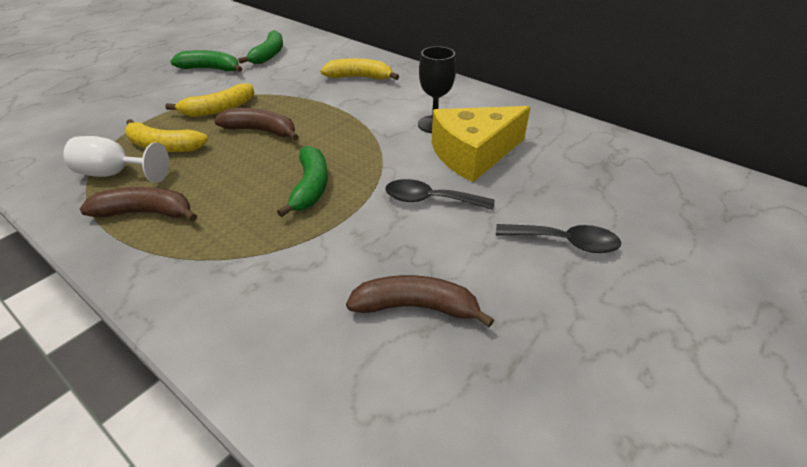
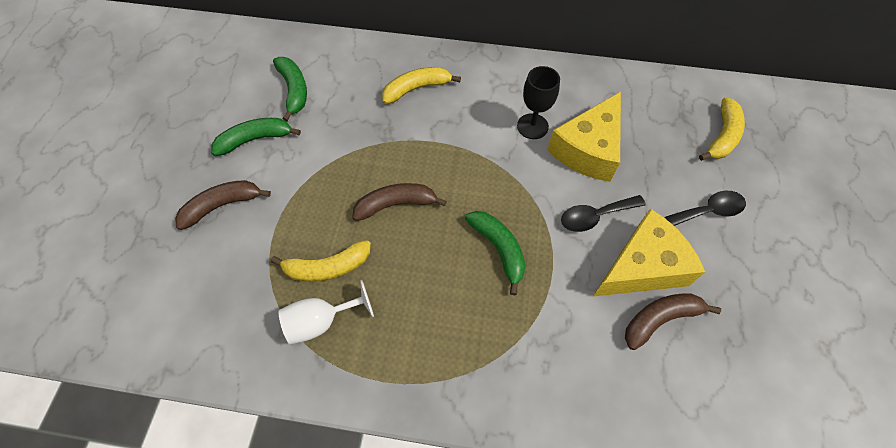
camera: 30 degrees left, 20 degrees up
(146, 213) = (397, 346): brown banana -> brown banana (222, 206)
(219, 109) = (327, 194): yellow banana -> yellow banana (722, 136)
(441, 255) = (642, 267): none -> yellow cheese

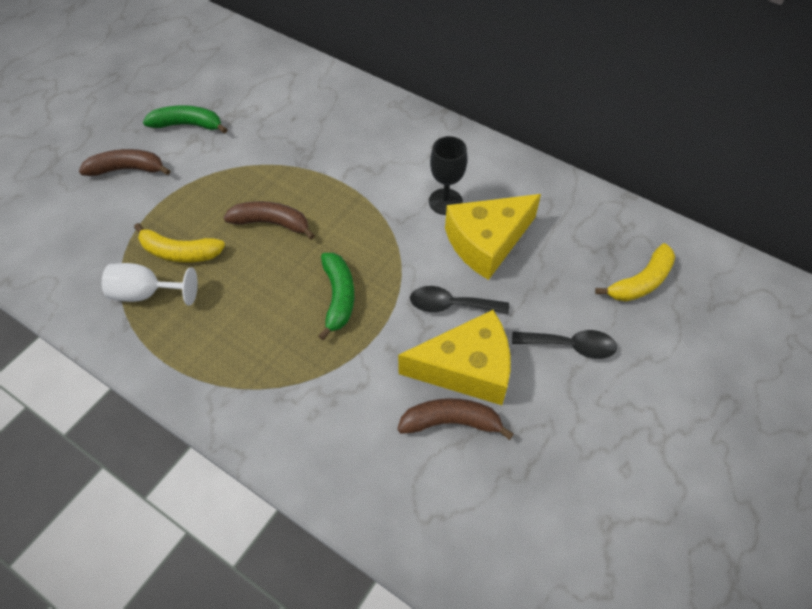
camera: 25 degrees right, 5 degrees down
(294, 90) = (246, 95): green banana -> none
(416, 89) = (357, 130): yellow banana -> none

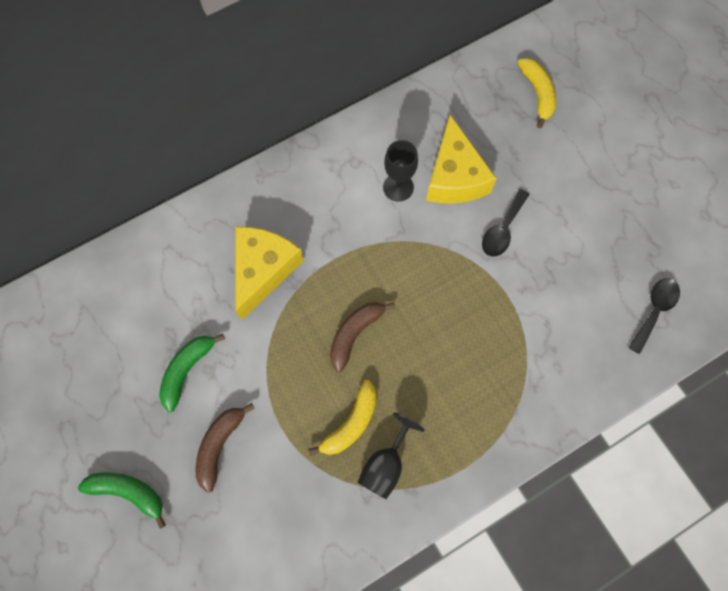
camera: 65 degrees left, 15 degrees up
(146, 293) = (385, 465): white goblet -> black goblet
(338, 297) = (459, 309): green banana -> green banana (128, 492)
(451, 422) = (600, 274): brown banana -> none
(466, 368) = (562, 244): yellow cheese -> yellow cheese (263, 270)
(570, 346) = (571, 167): black spoon -> black spoon (654, 310)

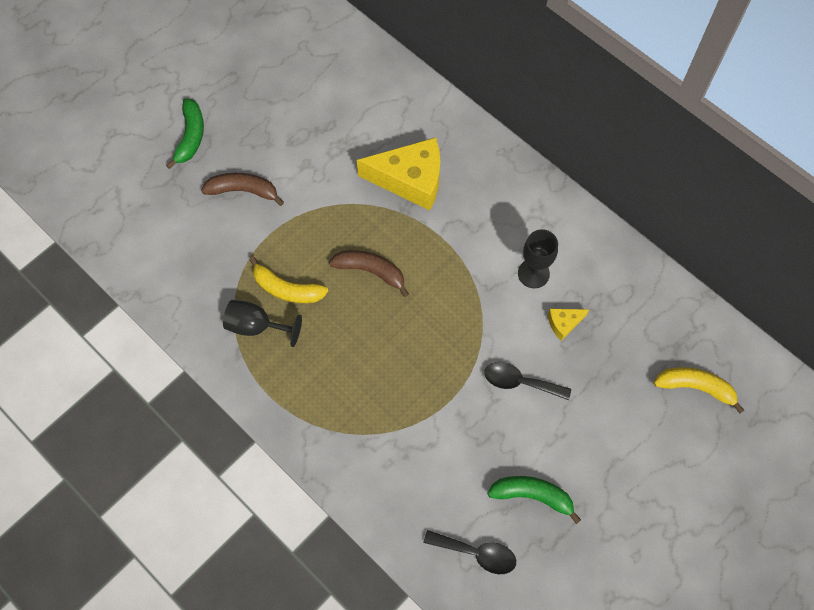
camera: 75 degrees right, 5 degrees down
(187, 370) = (301, 147): green banana -> green banana (532, 495)
(454, 176) = (564, 323): yellow cheese -> yellow cheese, size x0.45
(537, 94) = (695, 387): yellow banana -> yellow banana turned 135 degrees counterclockwise

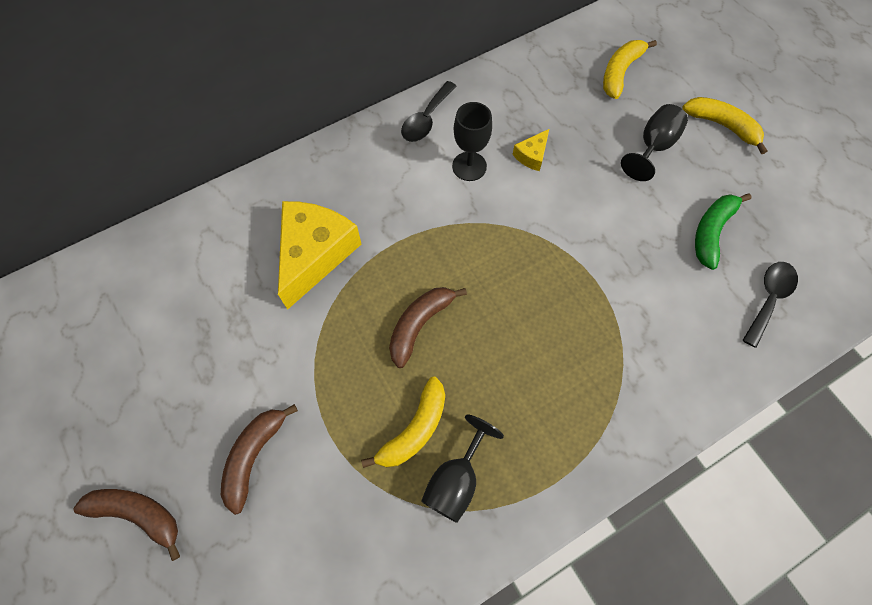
camera: 75 degrees left, 0 degrees up
(191, 136) = (138, 514): green banana -> brown banana
(519, 382) = (588, 211): black spoon -> black spoon (426, 119)
(564, 323) = (532, 155): yellow cheese -> yellow cheese turned 45 degrees clockwise
(613, 431) = (653, 147): none -> black goblet
(664, 496) = (722, 126): none -> yellow banana

